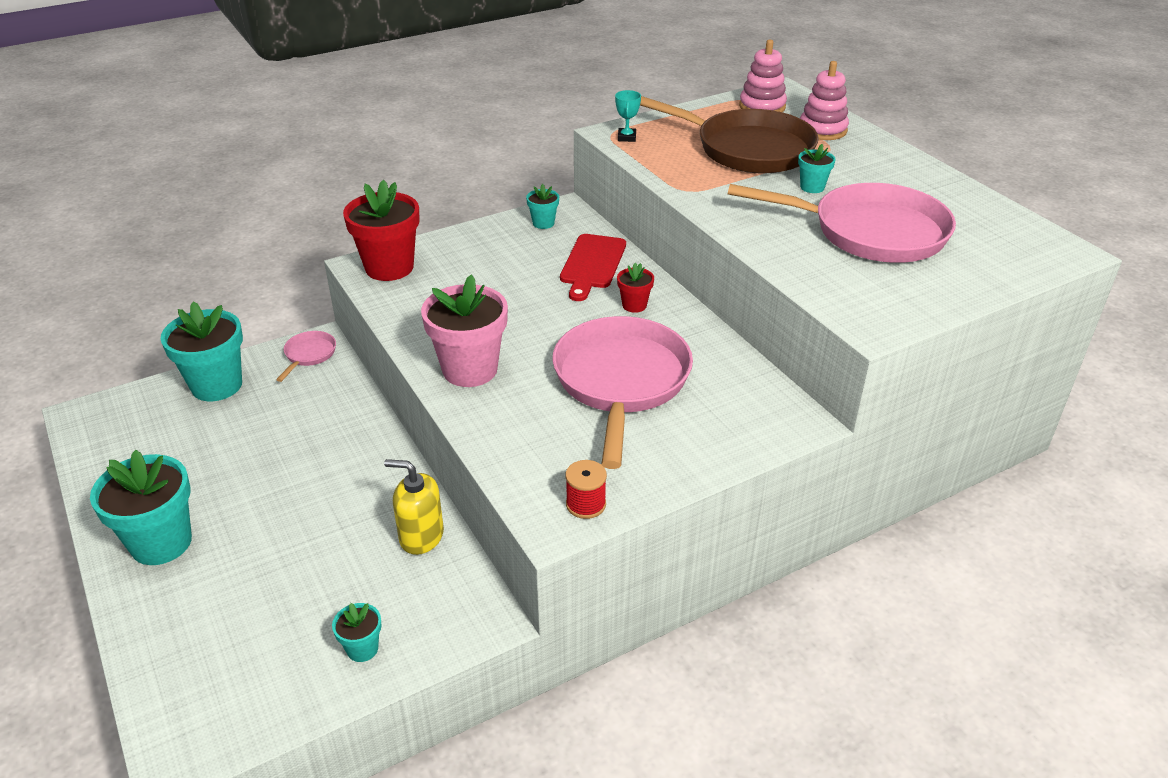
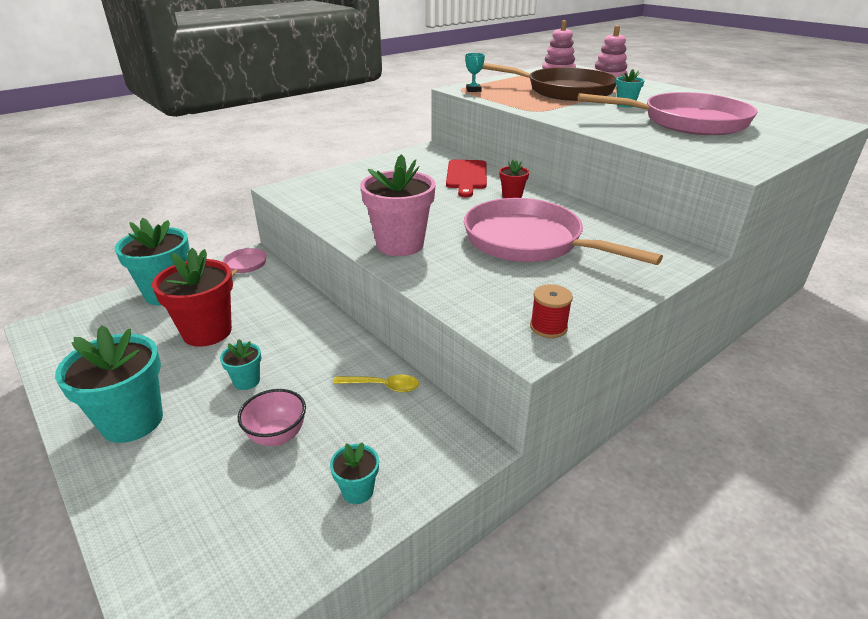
camera: 10 degrees left, 5 degrees down
(299, 579) = (277, 436): none -> pink bowl
(389, 267) = (306, 189): red flower pot -> red flower pot (207, 332)
(421, 536) = (382, 386): yellow soap dispenser -> yellow spoon
(543, 223) = (417, 157): turquoise flower pot -> turquoise flower pot (247, 381)
(621, 382) = (529, 242): pink pan -> pink pan turned 45 degrees counterclockwise

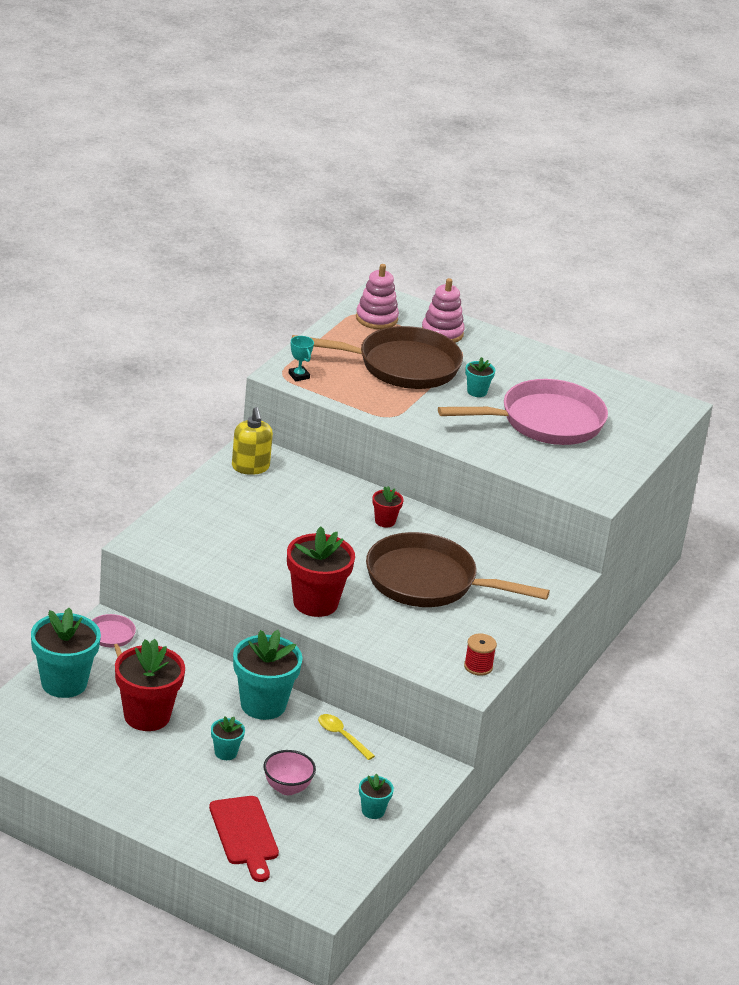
camera: 25 degrees left, 0 degrees up
(132, 421) = (162, 799): turquoise flower pot -> turquoise flower pot (263, 705)
(382, 386) = (342, 736): yellow spoon -> yellow spoon turned 120 degrees counterclockwise
(400, 244) = (315, 603): pink flower pot -> red flower pot
(420, 157) = (250, 467): none -> yellow soap dispenser
(466, 176) = (322, 495): red cutting board -> red cutting board (244, 834)
(529, 242) = (428, 581): pink pan -> brown pan

